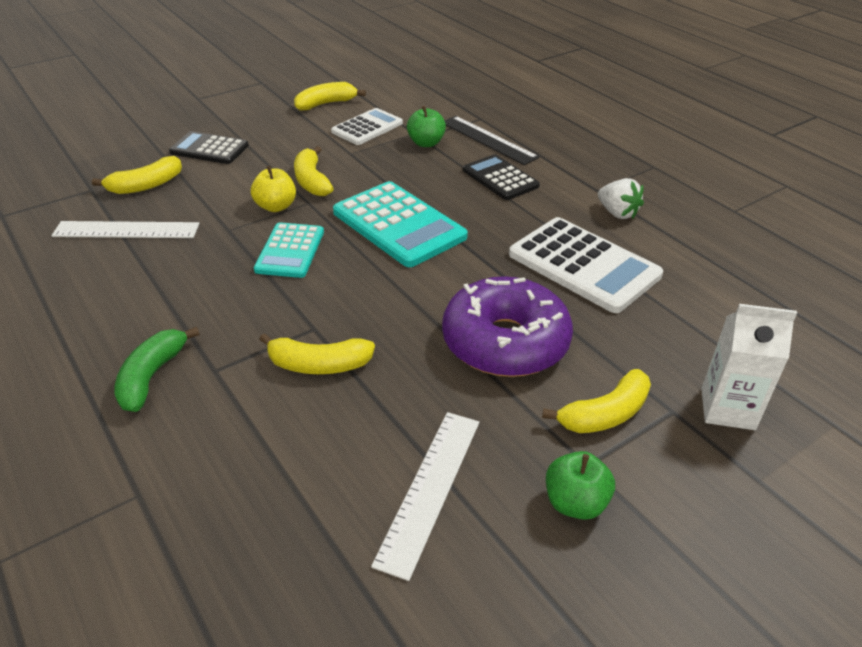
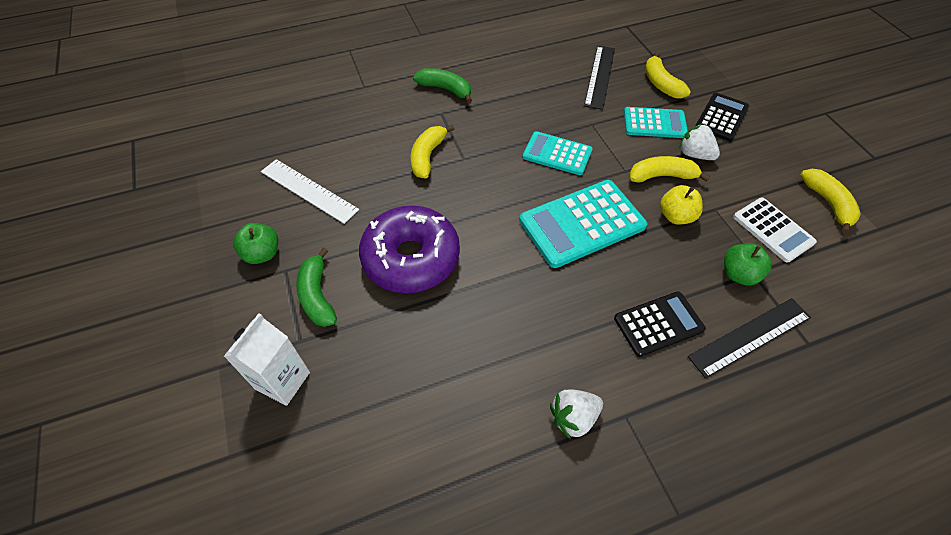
camera: 105 degrees right, 15 degrees up
(126, 230) = (599, 76): white ruler -> black ruler
(223, 187) = (654, 123): none -> turquoise calculator
(273, 163) = (694, 154): none -> white strawberry
(276, 206) = (621, 151): yellow apple -> yellow apple (676, 216)
(584, 265) = (490, 348): white calculator -> none
(605, 414) = (317, 295): yellow banana -> green banana

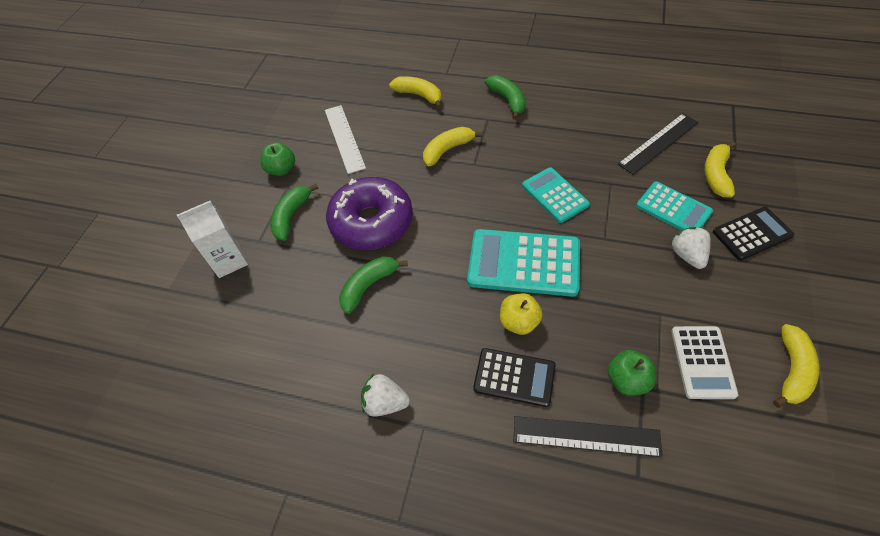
camera: 40 degrees right, 0 degrees up
(462, 320) = (368, 286): none -> green banana
(662, 176) = (635, 259): yellow banana -> yellow banana (419, 95)
(676, 216) = (615, 300): yellow apple -> yellow apple (519, 322)

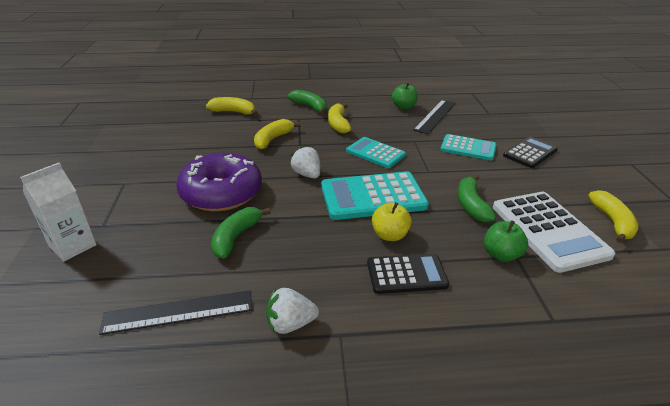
camera: 25 degrees left, 20 degrees down
(281, 169) = (116, 171): green apple -> green apple (404, 107)
(291, 216) = (136, 201): green banana -> green banana (471, 205)
(344, 138) = (174, 144): white ruler -> none
(586, 436) = (492, 302): black ruler -> black ruler (178, 312)
(687, 255) = (495, 171): white strawberry -> white strawberry (307, 174)
(702, 362) = (548, 230): white calculator -> white calculator, size x1.61
(716, 175) = (485, 127): yellow banana -> yellow banana (338, 124)

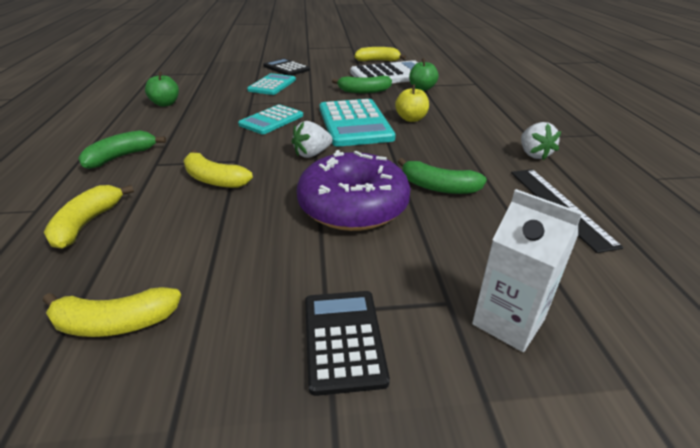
camera: 90 degrees left, 0 degrees up
(338, 124) = (189, 138): yellow banana -> yellow banana (115, 323)
(406, 274) = (456, 115): black calculator -> black calculator (343, 339)
(435, 116) = (199, 92): black ruler -> none

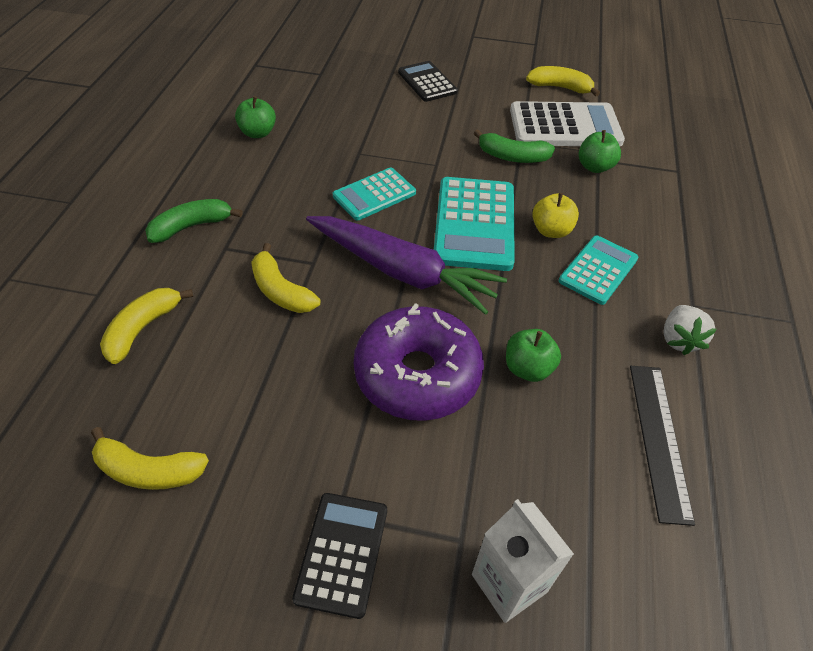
camera: 15 degrees right, 15 degrees up
(272, 85) = (397, 118): turquoise calculator -> turquoise calculator (598, 270)
(312, 154) = (402, 272): white strawberry -> purple carrot
(438, 187) = (528, 368): green banana -> green apple

